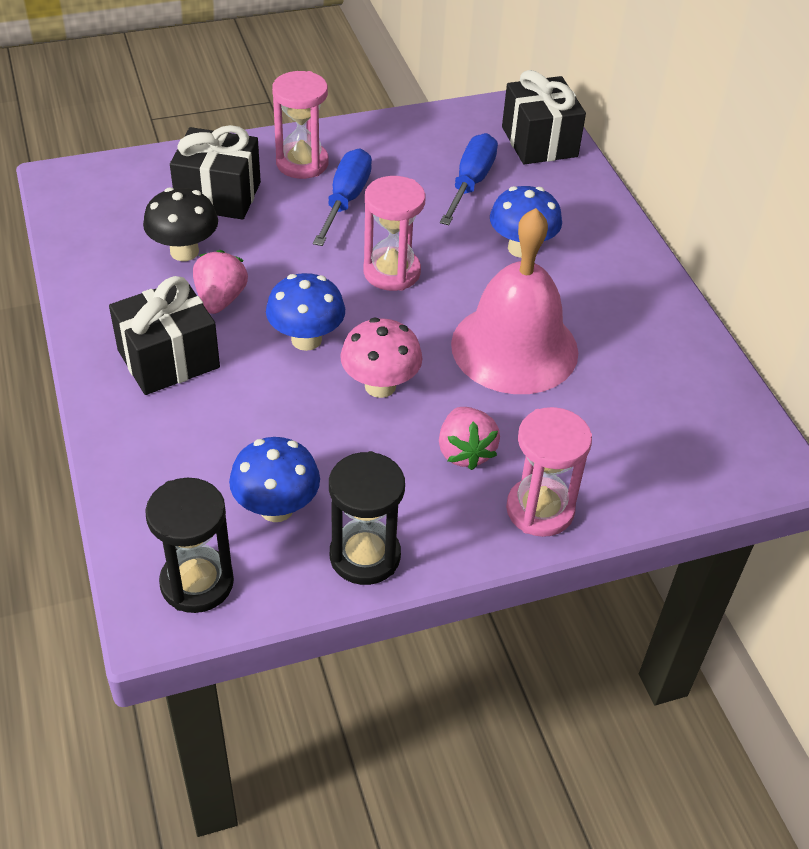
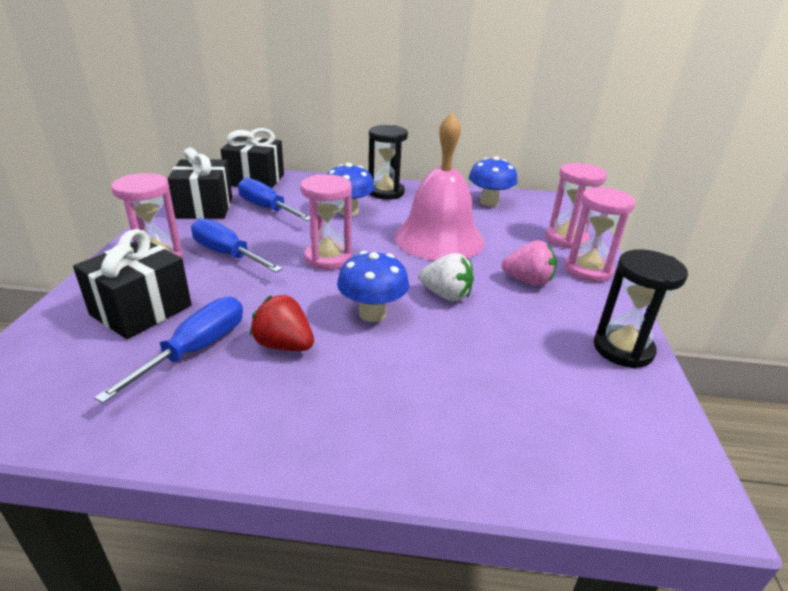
camera: 65 degrees left, 15 degrees down
(168, 359) = (340, 399): black gift -> black gift (205, 207)
(184, 251) = (195, 350): black mushroom -> blue screwdriver
(197, 583) = (649, 455): black hourglass -> black hourglass (386, 192)
(220, 299) = (284, 345): pink strawberry -> red strawberry
(276, 508) = (563, 380): blue mushroom -> blue mushroom (489, 202)
(380, 386) = (446, 295): pink mushroom -> white strawberry
(622, 477) = (566, 239): none -> pink hourglass

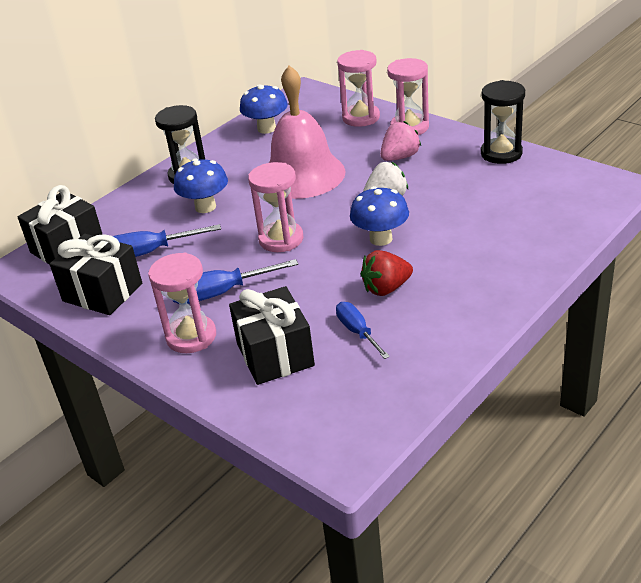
camera: 50 degrees left, 5 degrees up
(195, 350) = (357, 332): blue screwdriver -> blue screwdriver, size x0.66

